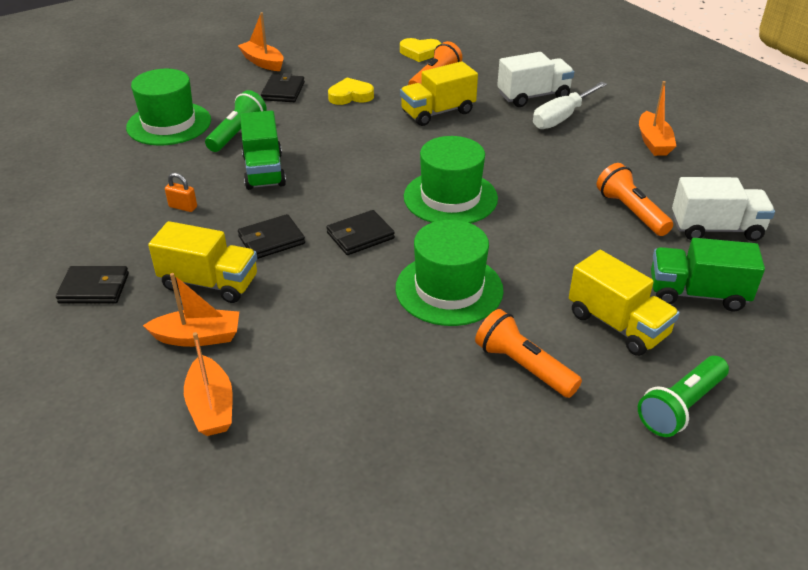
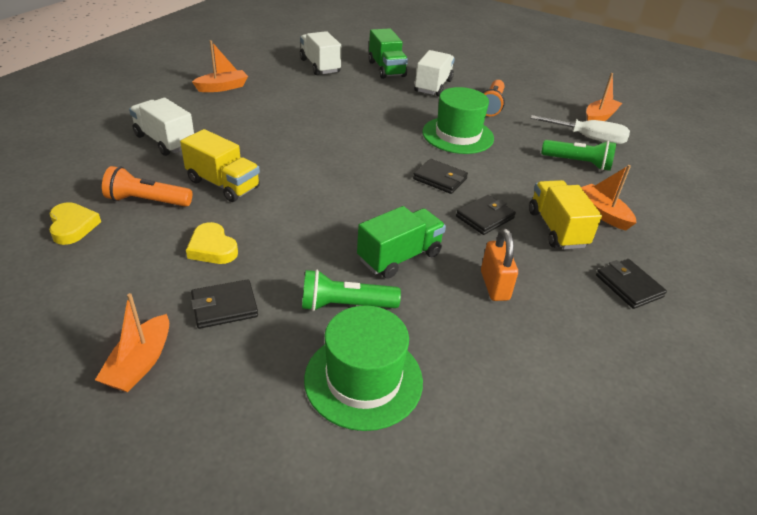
camera: 120 degrees left, 0 degrees up
(183, 207) = (494, 285): orange padlock -> orange padlock, size x1.63
(211, 406) = (635, 188): orange boat -> orange boat (599, 117)
(271, 240) = (485, 217): black wallet -> black wallet turned 75 degrees counterclockwise
(450, 197) = (359, 152): green hat -> none
(562, 117) = (201, 124): white screwdriver -> white screwdriver (588, 138)
(617, 324) = (433, 86): yellow truck -> white truck
(630, 212) = (322, 89): orange flashlight -> none
(681, 407) = (471, 70): green flashlight -> green flashlight (578, 163)

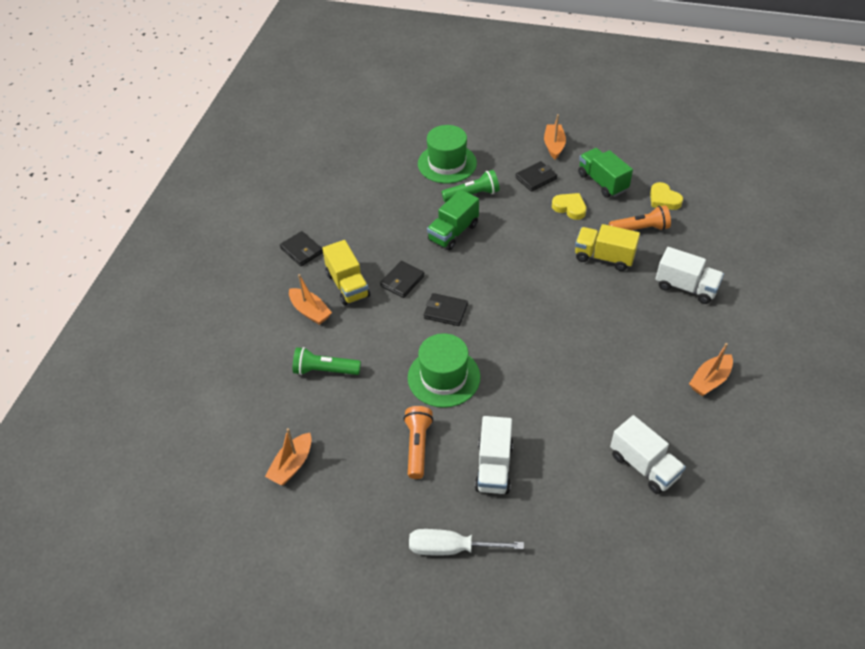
camera: 170 degrees right, 10 degrees up
(386, 69) = (563, 489): green truck -> green truck (602, 182)
(494, 285) = (389, 228): orange padlock -> none
(588, 138) = (310, 416): white screwdriver -> white screwdriver (451, 548)

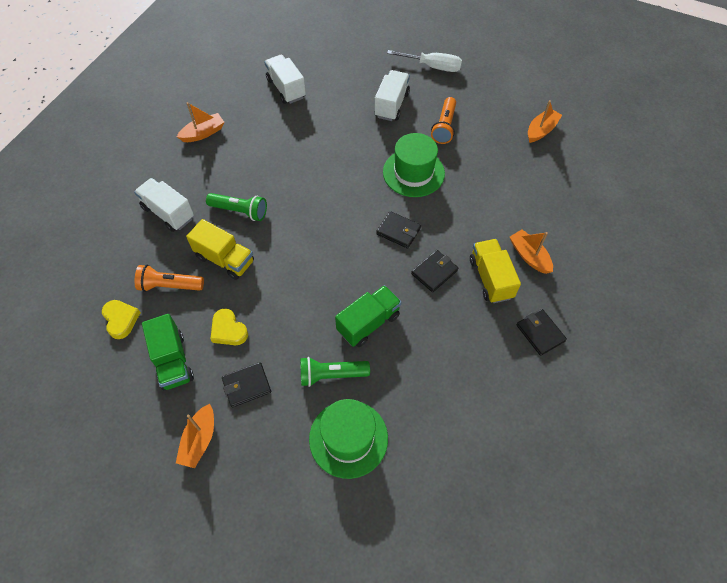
camera: 170 degrees left, 10 degrees up
(324, 370) = (515, 196): green flashlight -> green flashlight (240, 211)

